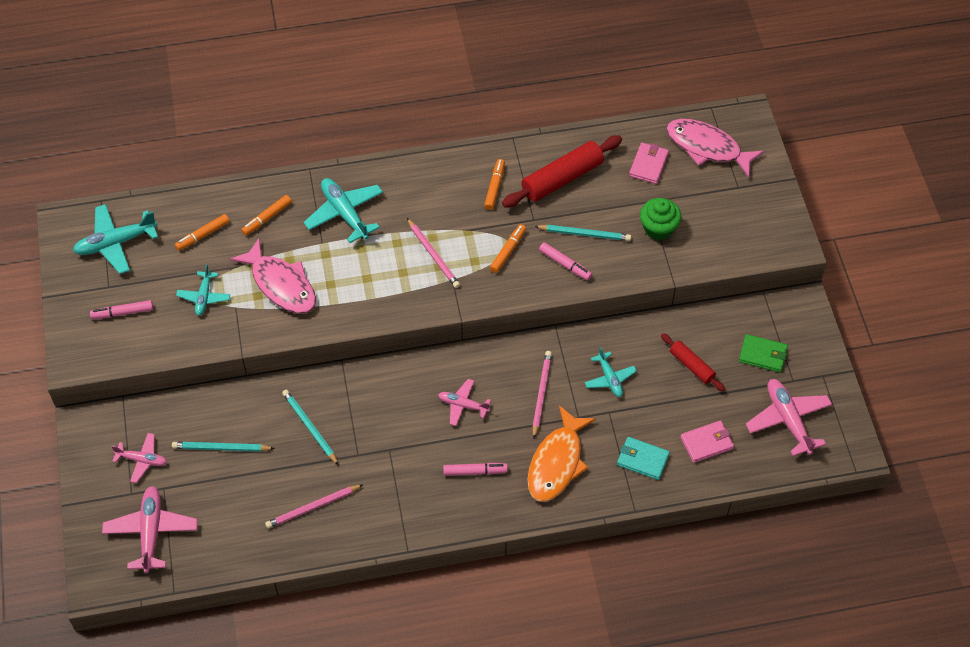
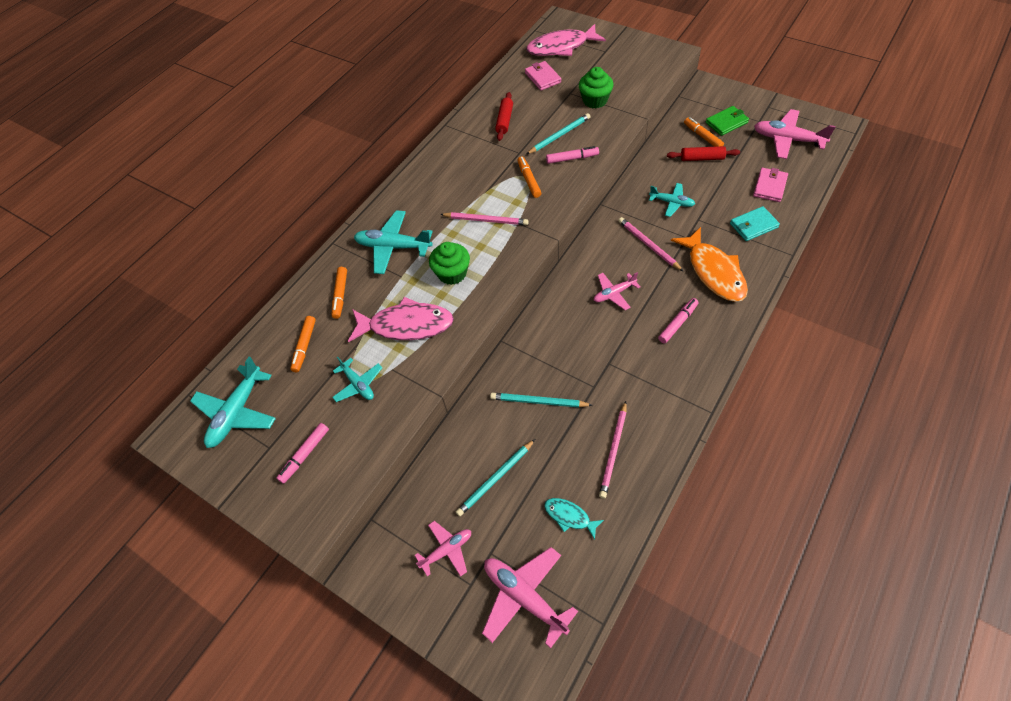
camera: 40 degrees left, 0 degrees up
(234, 516) = (569, 516): none -> turquoise fish
(357, 275) = (452, 273): none -> green cupcake
(494, 187) = (471, 156): orange marker -> orange marker (702, 136)
(562, 178) = (504, 121): red rolling pin -> red rolling pin, size x0.57

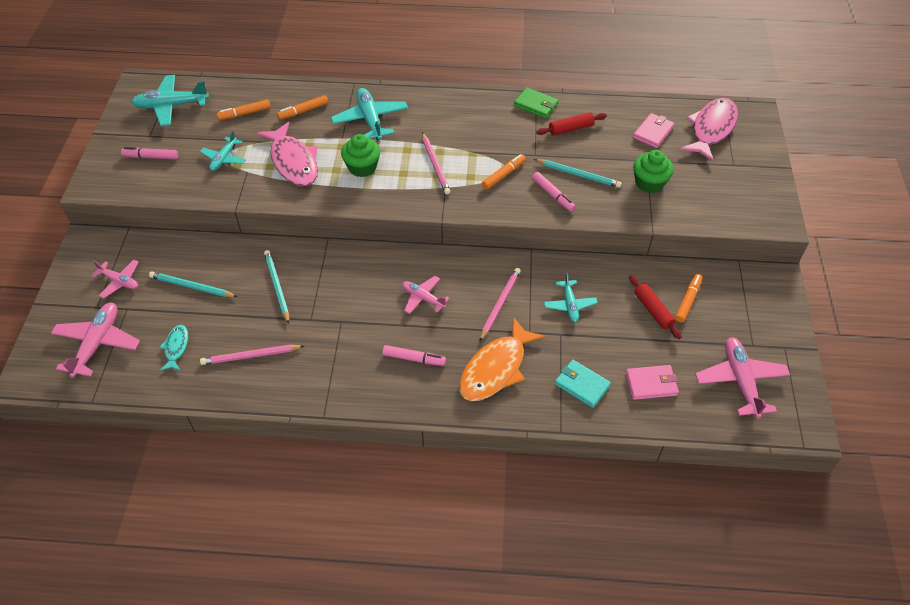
camera: 55 degrees right, 5 degrees down
(561, 47) = (711, 129): pink fish -> pink fish turned 75 degrees clockwise
(726, 123) = (726, 316): green wallet -> green wallet (536, 105)

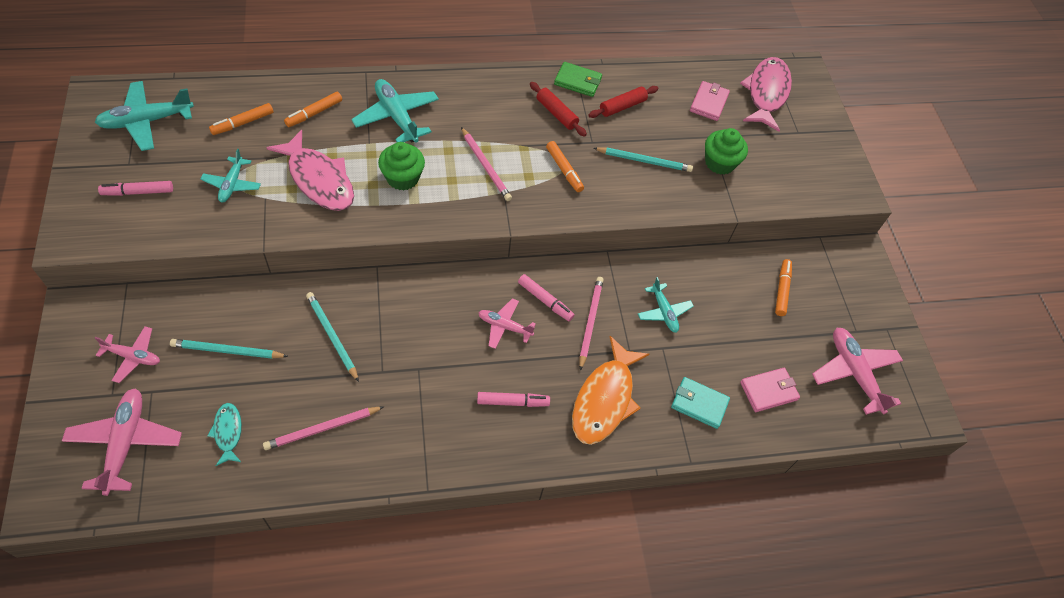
camera: 20 degrees left, 5 degrees up
(503, 175) = (564, 170): orange marker -> orange marker turned 120 degrees clockwise
(553, 195) = (623, 188): pink marker -> pink marker (545, 301)
(653, 310) = (750, 306): red rolling pin -> red rolling pin (556, 114)

